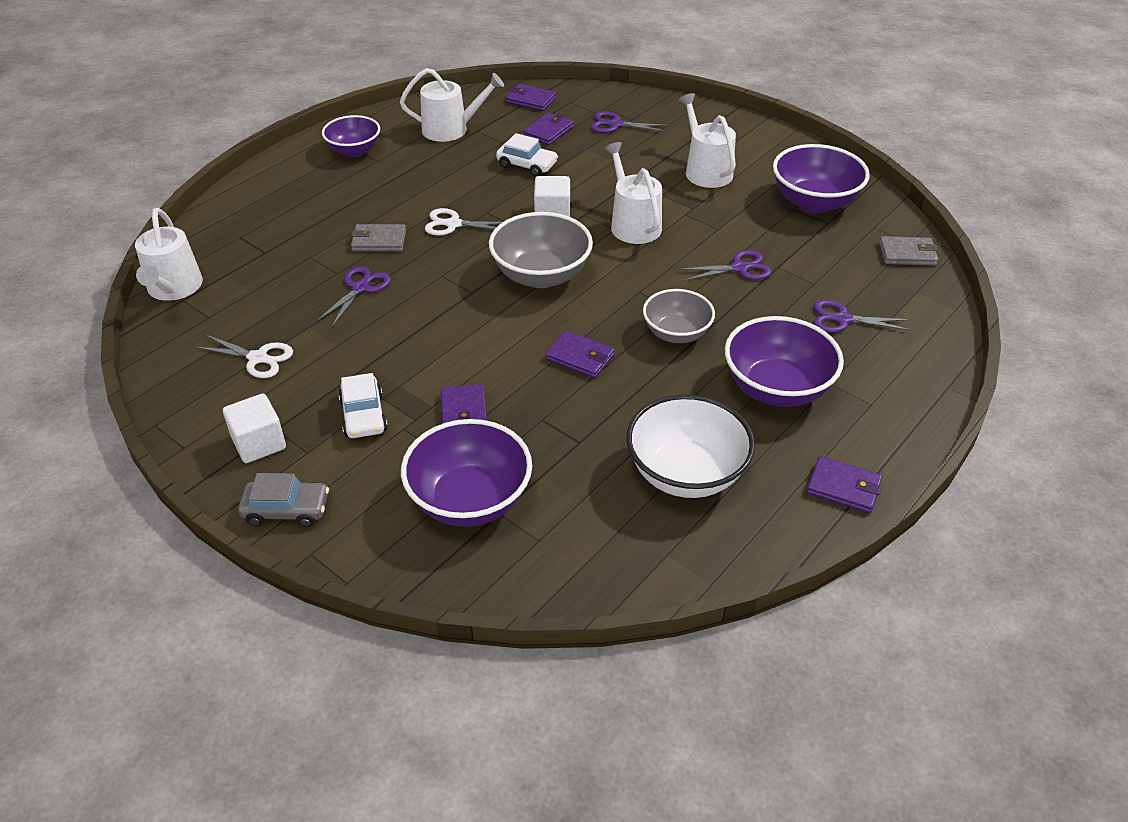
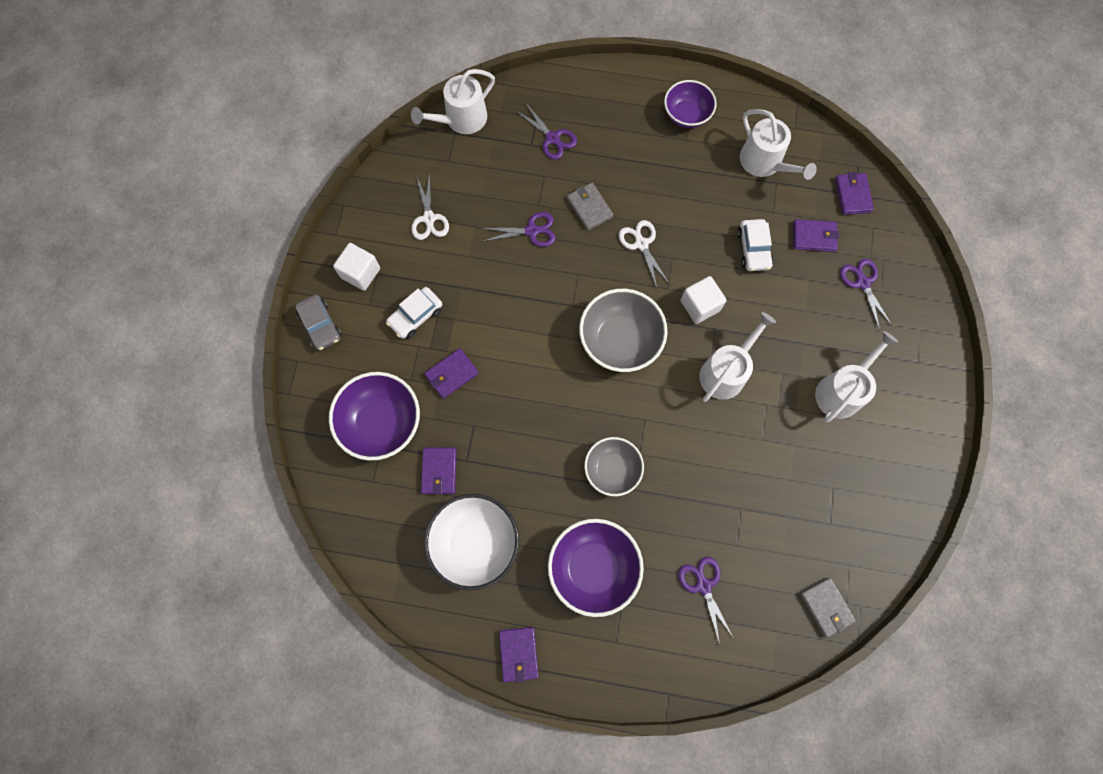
camera: 60 degrees right, 30 degrees up
(580, 357) = (547, 417): purple wallet -> purple wallet (439, 471)
(739, 268) = (720, 479): purple scissors -> purple scissors (552, 138)
(814, 202) = (854, 500): purple bowl -> none

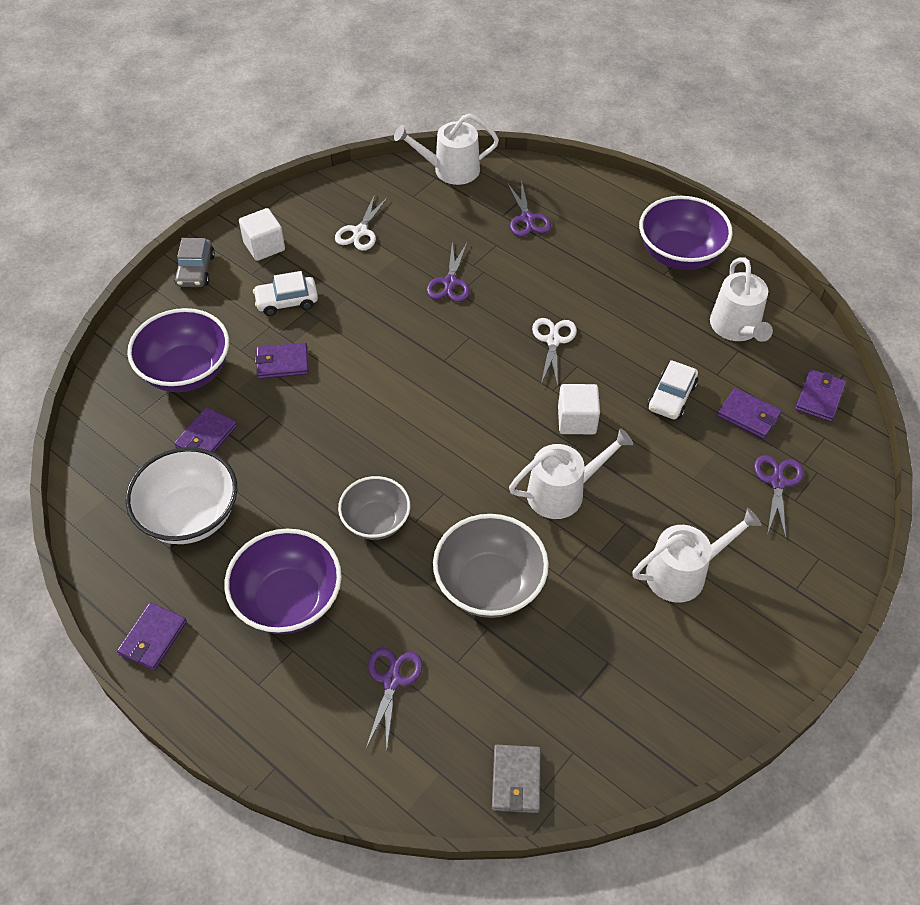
camera: 30 degrees right, 20 degrees down
(531, 231) = (450, 282): purple scissors -> purple scissors turned 75 degrees clockwise
(589, 207) = (522, 288): grey wallet -> none
(620, 340) = (469, 412): grey bowl -> grey bowl (489, 585)
(686, 115) = (679, 254): purple bowl -> purple bowl, size x1.52

